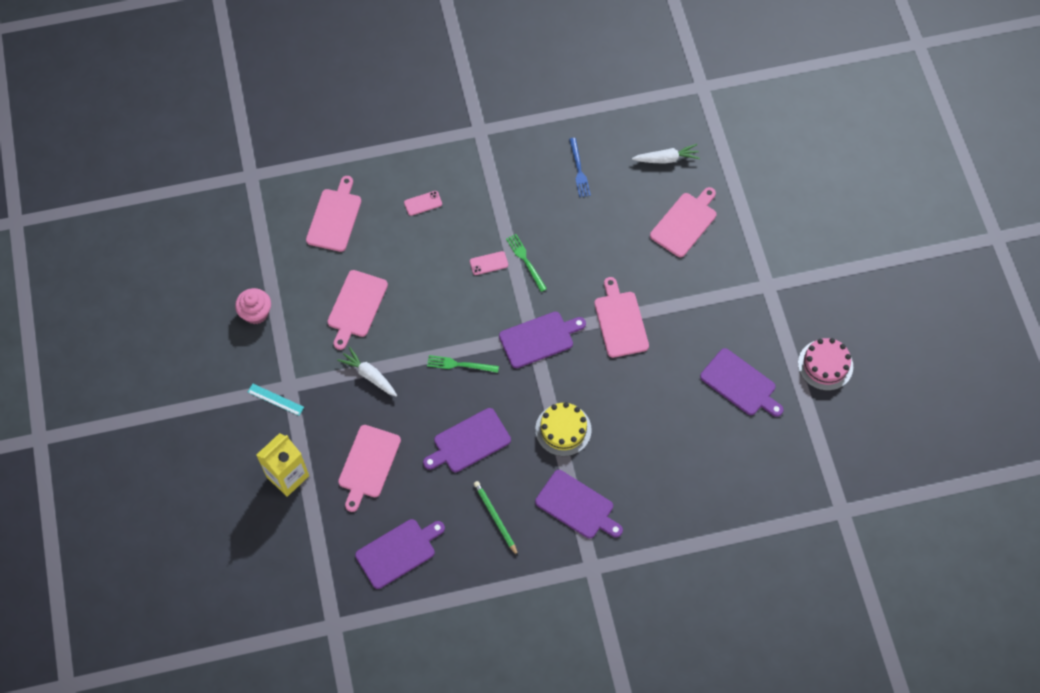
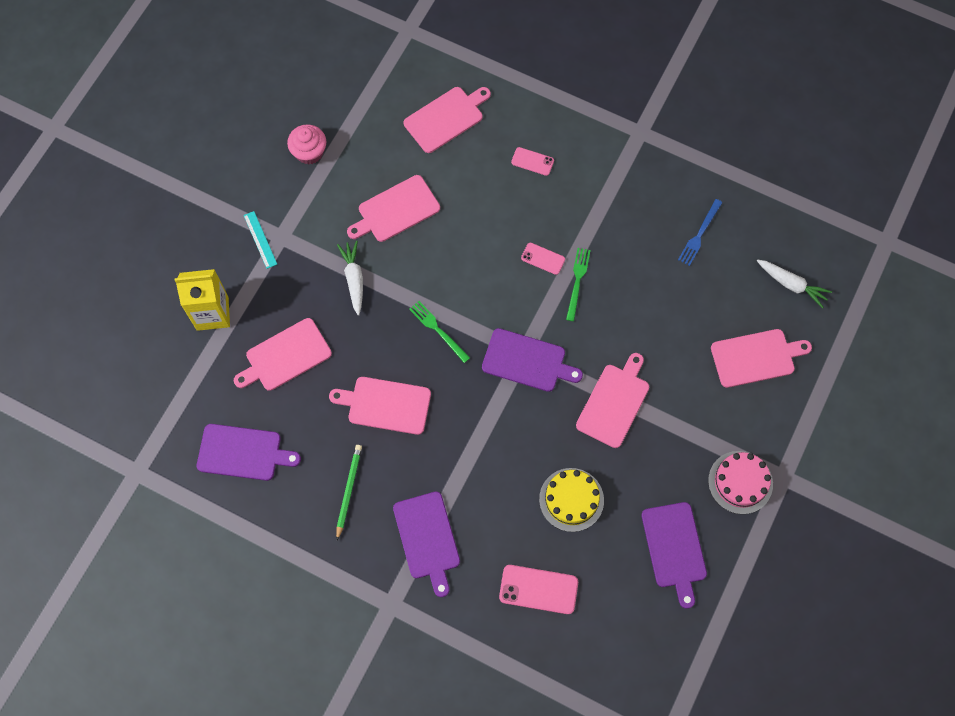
camera: 40 degrees right, 5 degrees up
(469, 442) = (386, 405): purple cutting board -> pink cutting board
(563, 429) = (476, 460): yellow cake -> yellow cake (571, 499)
(678, 479) = (538, 589): none -> pink phone
(825, 365) = (772, 596): pink cake -> pink cake (740, 482)

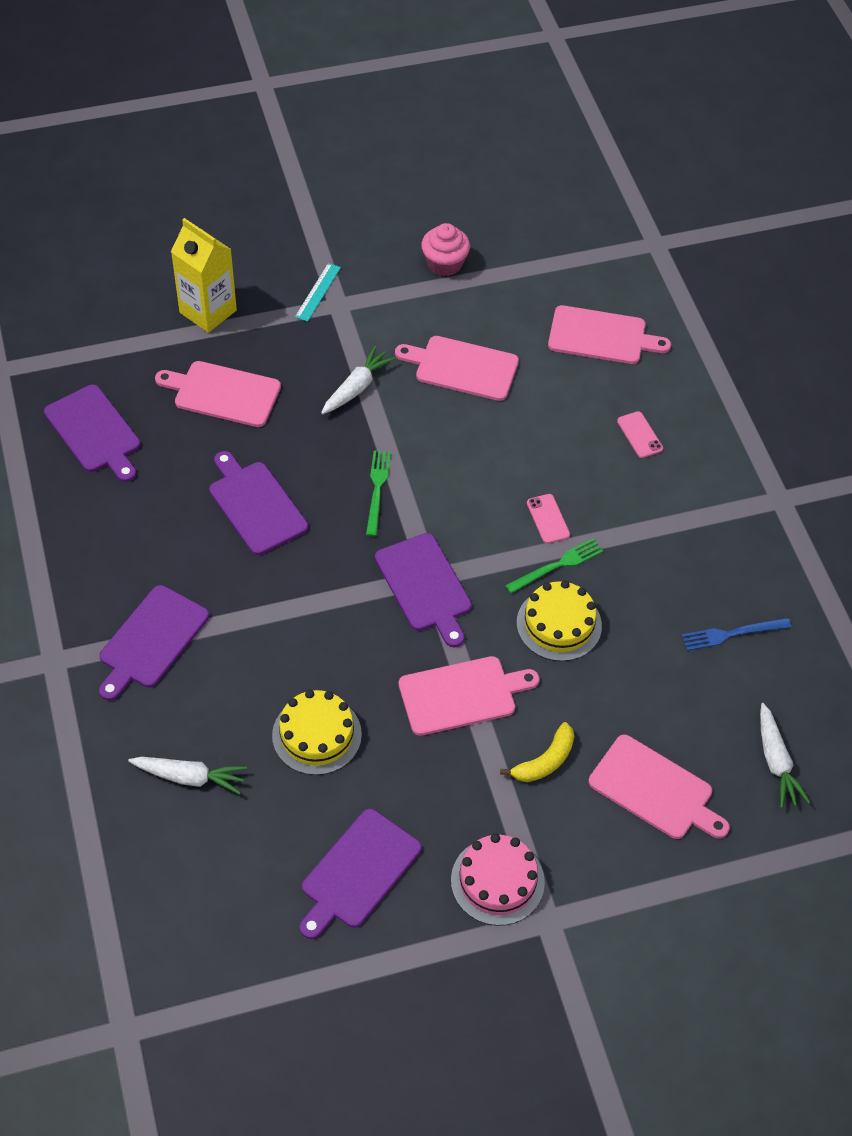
camera: 45 degrees right, 15 degrees down
(348, 491) = (137, 540): green pencil -> none
(386, 405) = (255, 505): pink cutting board -> purple cutting board
(538, 589) = (190, 777): pink phone -> white carrot
(615, 314) = (559, 624): none -> yellow cake
(691, 396) = (545, 761): none -> yellow banana

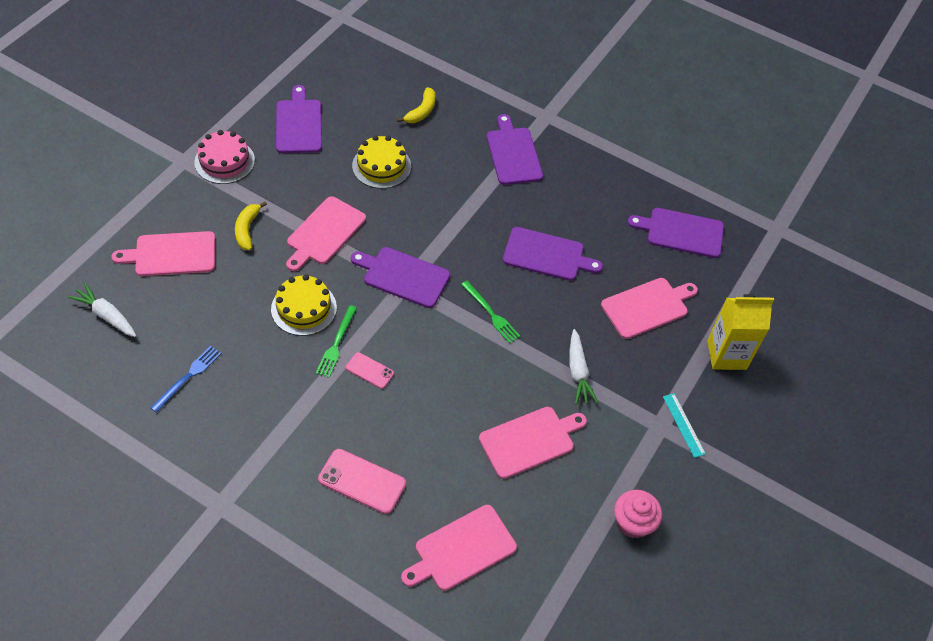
camera: 135 degrees right, 0 degrees up
(190, 777) = (421, 111): white carrot -> yellow banana
(640, 435) = (362, 481): pink phone -> pink phone, size x1.68

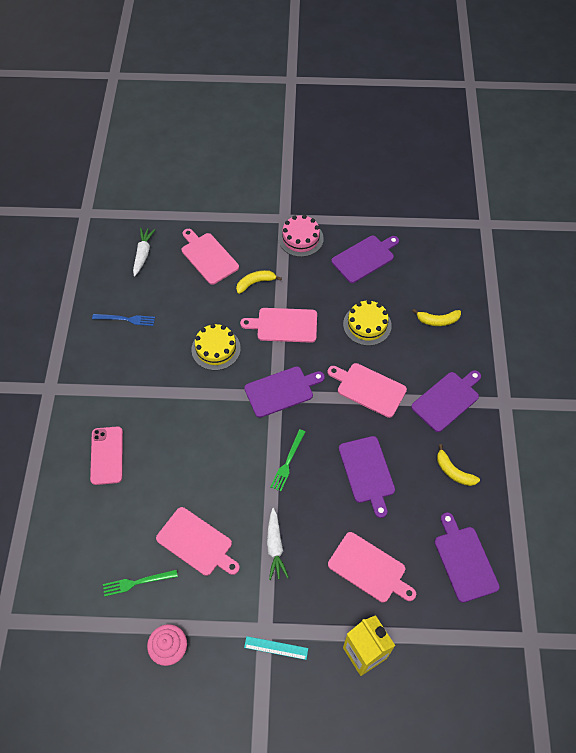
camera: 65 degrees right, 5 degrees up
(336, 344) = (200, 382): green fork -> green fork (137, 582)
(370, 370) = (192, 413): pink phone -> none
(403, 276) = (281, 391): purple cutting board -> purple cutting board turned 75 degrees clockwise
(462, 549) = (89, 542): pink cutting board -> pink cutting board (369, 389)
(578, 372) = (275, 547): white carrot -> white carrot turned 60 degrees counterclockwise
(590, 191) = (453, 471): none -> yellow banana
(683, 425) = (276, 648): turquoise ruler -> turquoise ruler turned 60 degrees clockwise

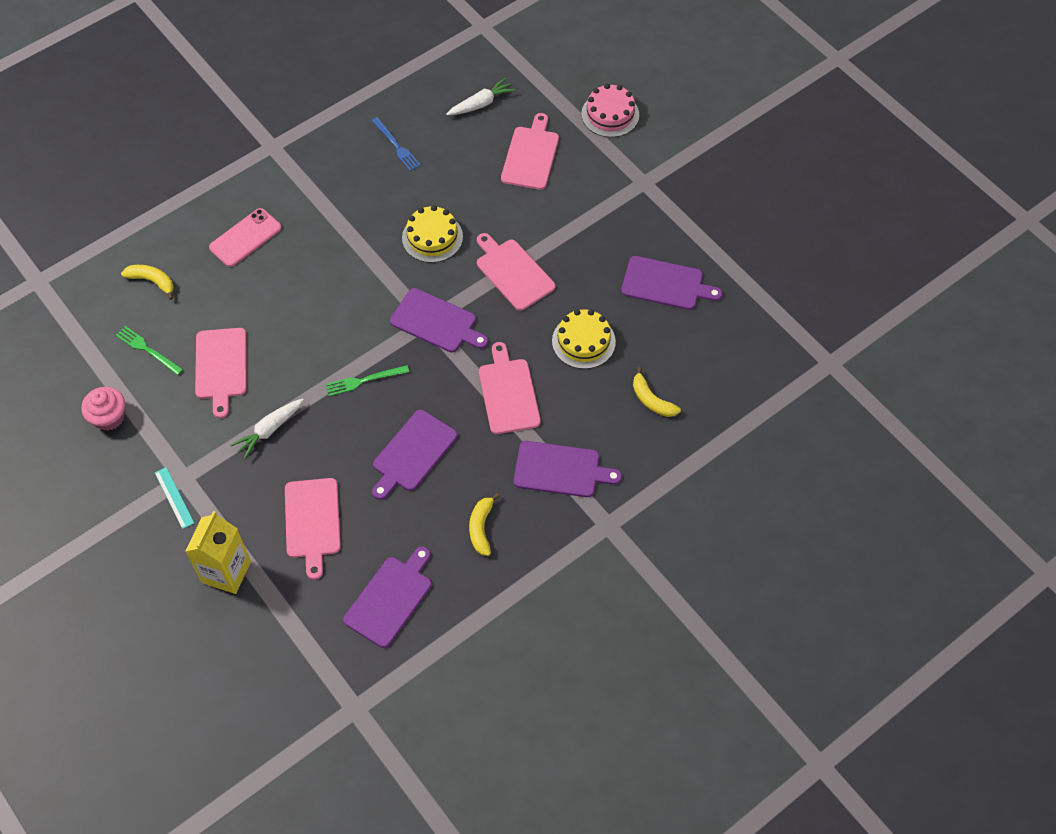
camera: 50 degrees right, 0 degrees up
(255, 283) = (539, 214): yellow banana -> yellow banana (152, 281)
(300, 238) = (632, 213): pink cake -> pink cake (610, 114)

